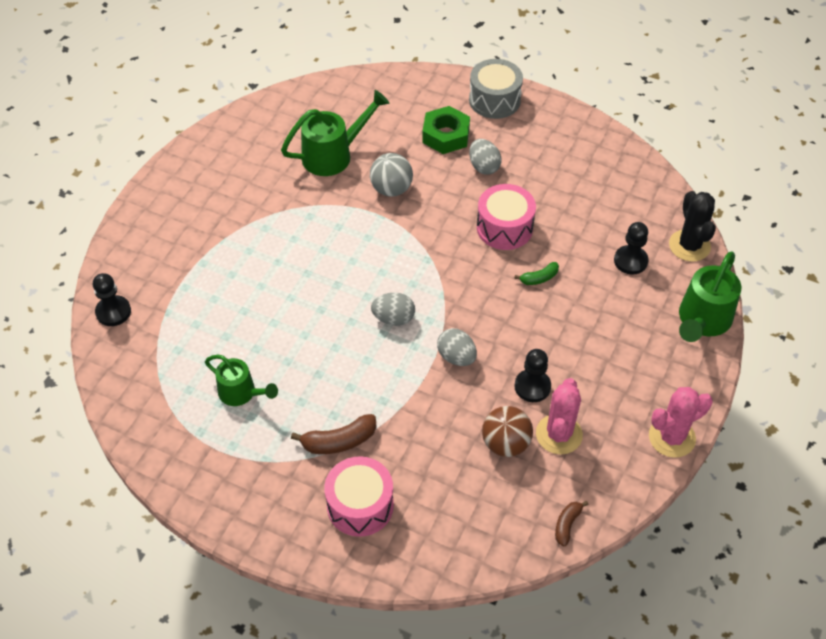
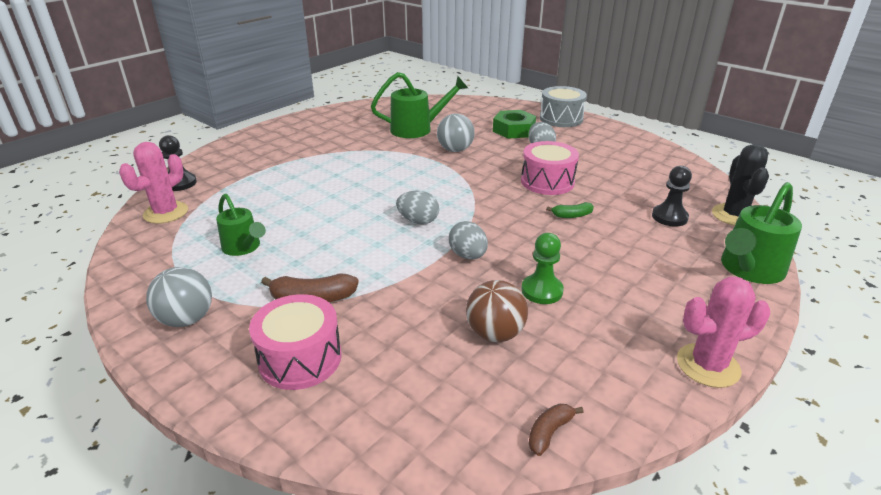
camera: 15 degrees right, 20 degrees down
(242, 489) = (187, 319): none -> grey ball
(532, 386) = (542, 291): black pawn -> green pawn
(559, 434) = (562, 337): pink cactus -> pink cactus (166, 213)

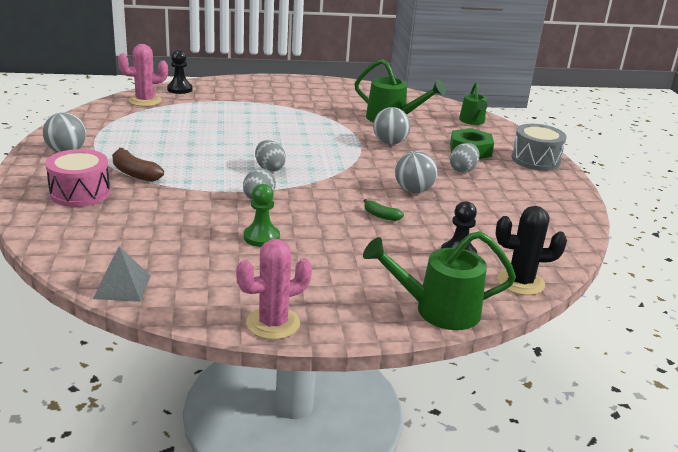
camera: 40 degrees right, 5 degrees down
(243, 248) = (149, 135): green watering can -> green watering can (472, 121)
(495, 334) = (189, 238): brown ball -> none
(547, 182) = (413, 190): pink drum -> grey ball
(549, 432) = (122, 287): brown banana -> grey pyramid
(708, 365) = (273, 323): pink cactus -> pink cactus turned 60 degrees counterclockwise
(734, 215) = (520, 282): black cactus -> black cactus turned 45 degrees clockwise

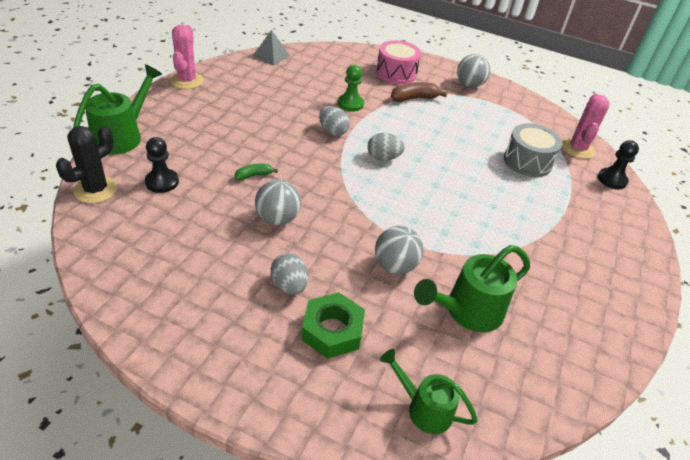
camera: 120 degrees right, 15 degrees up
(261, 237) = (277, 112): green pawn -> green pawn (350, 104)
(535, 160) = (259, 385): grey drum -> grey drum (527, 161)

